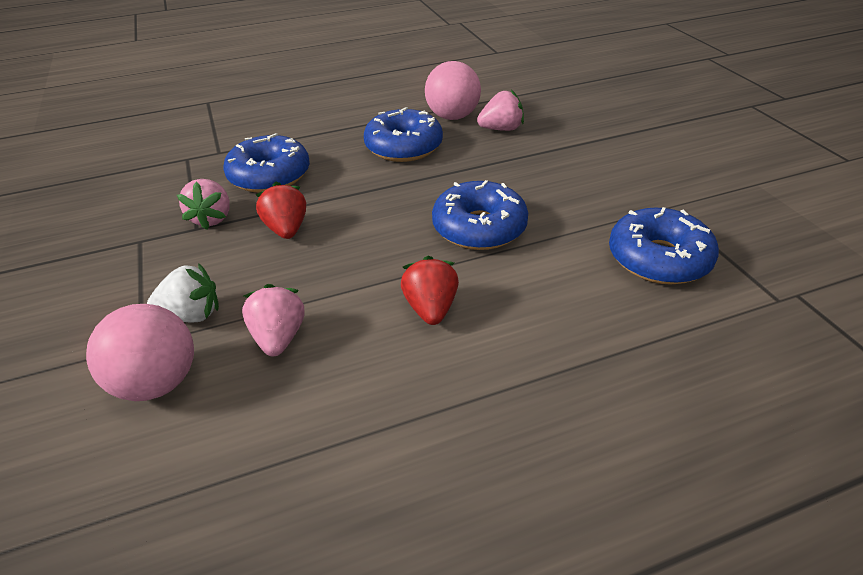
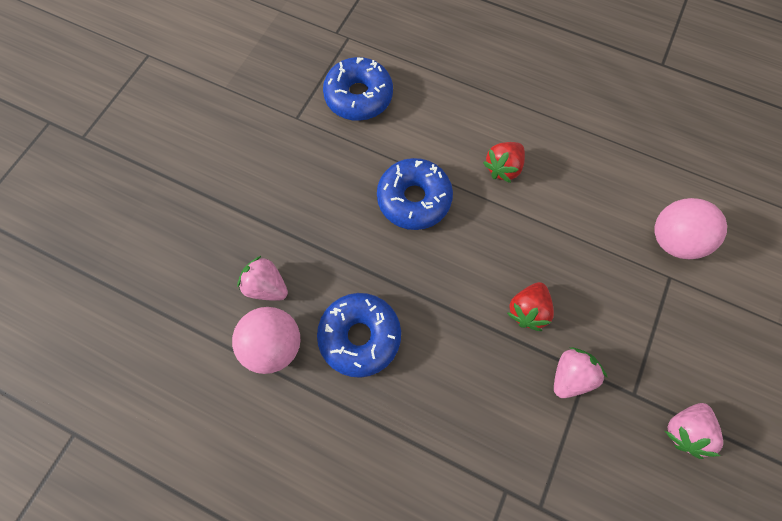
camera: 135 degrees left, 30 degrees up
(192, 315) = (632, 277): white strawberry -> none
(269, 176) = (491, 398): blue donut -> none
(279, 337) = (594, 217): pink strawberry -> pink strawberry (683, 429)

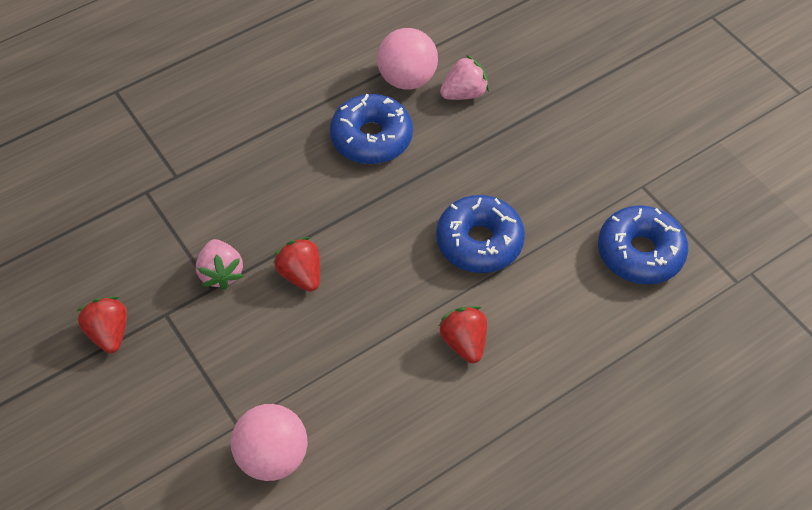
camera: 120 degrees right, 15 degrees down
(683, 429) = (109, 333): pink strawberry -> red strawberry

